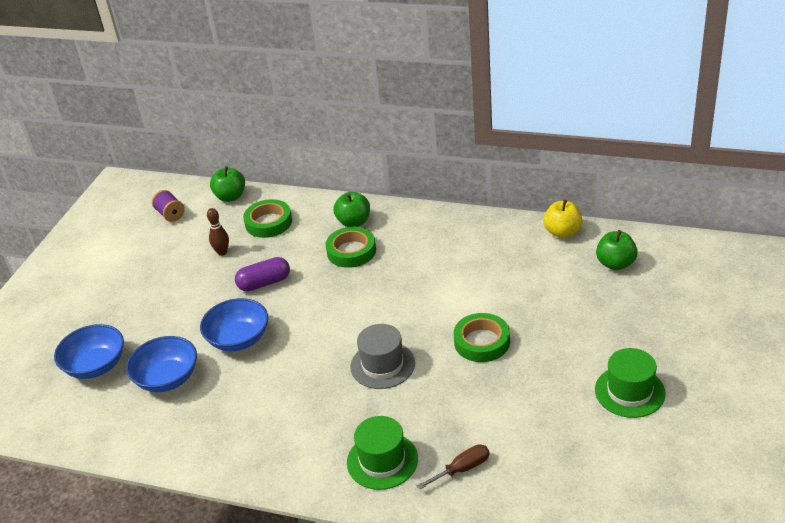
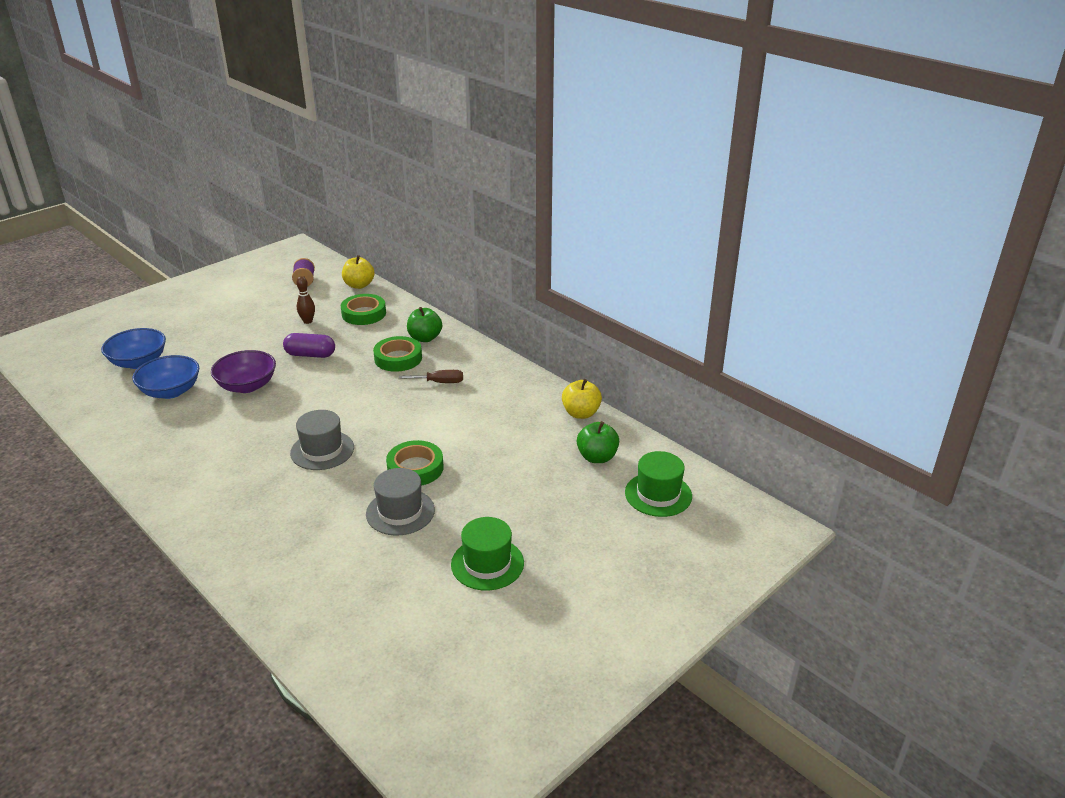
camera: 25 degrees right, 5 degrees down
(230, 197) = (359, 285): green apple -> yellow apple
(238, 339) = (247, 386): blue bowl -> purple bowl
(382, 460) = (239, 519): green hat -> green hat (658, 494)
(462, 469) = (287, 555): brown screwdriver -> brown screwdriver (439, 382)
(513, 385) = (400, 512): none -> grey hat

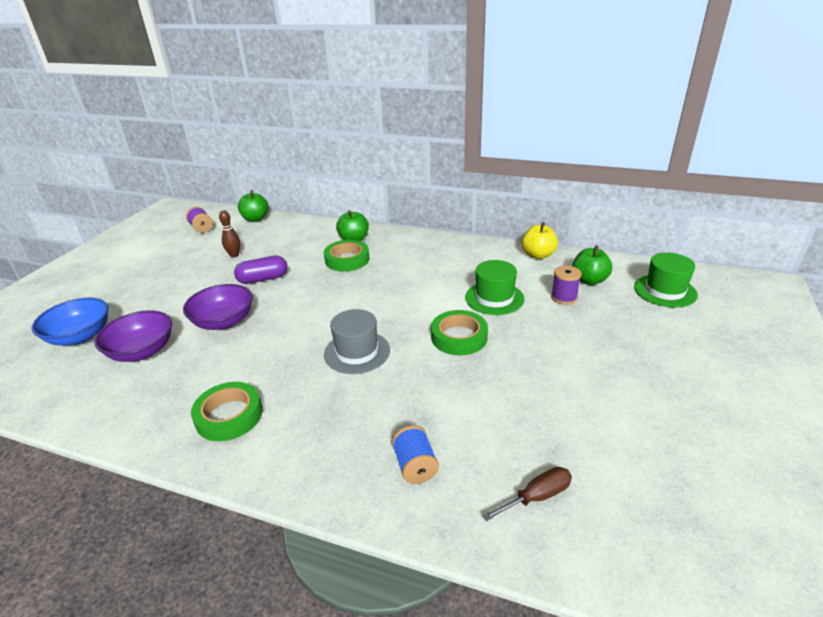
camera: 25 degrees left, 0 degrees up
(171, 391) = (142, 351): blue bowl -> purple bowl
(278, 553) = (415, 466): none -> blue spool
(359, 285) = (255, 219): yellow apple -> green apple
(364, 313) = (281, 237): green tape -> green tape (229, 416)
(400, 512) = (489, 378): grey hat -> none
(439, 382) = (402, 266): brown screwdriver -> brown screwdriver (537, 497)
(487, 564) = (615, 393): green hat -> green hat (494, 298)
(550, 465) = (564, 297): none -> purple spool

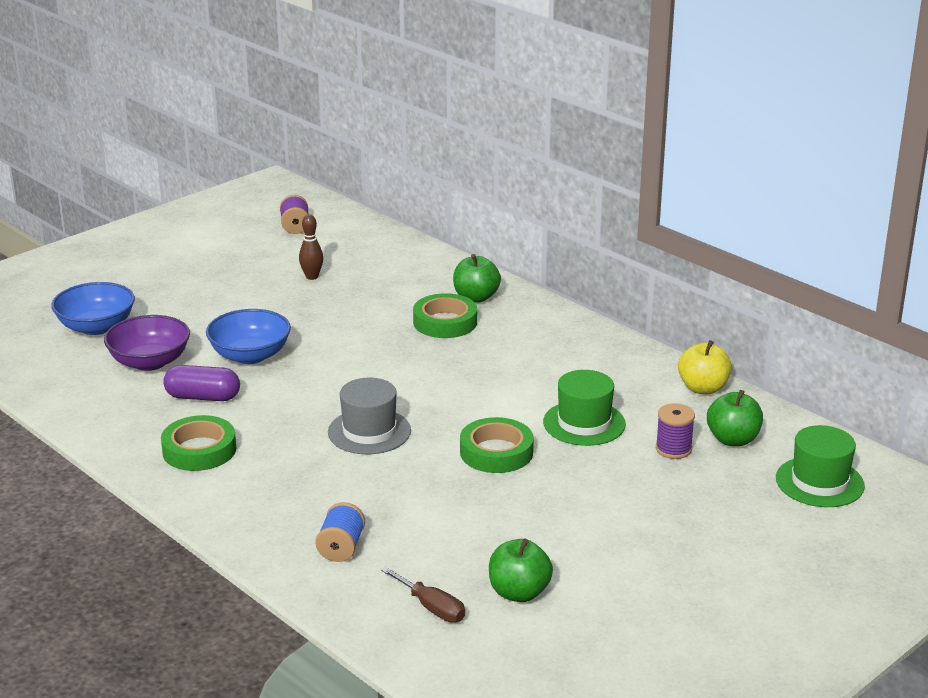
camera: 25 degrees right, 5 degrees down
(224, 321) = (250, 355): purple bowl -> blue bowl
(255, 219) = (371, 231): green apple -> green apple (519, 592)
(263, 279) = (325, 318): purple capsule -> purple capsule (203, 397)
(537, 497) = (431, 607): brown screwdriver -> brown screwdriver turned 45 degrees clockwise

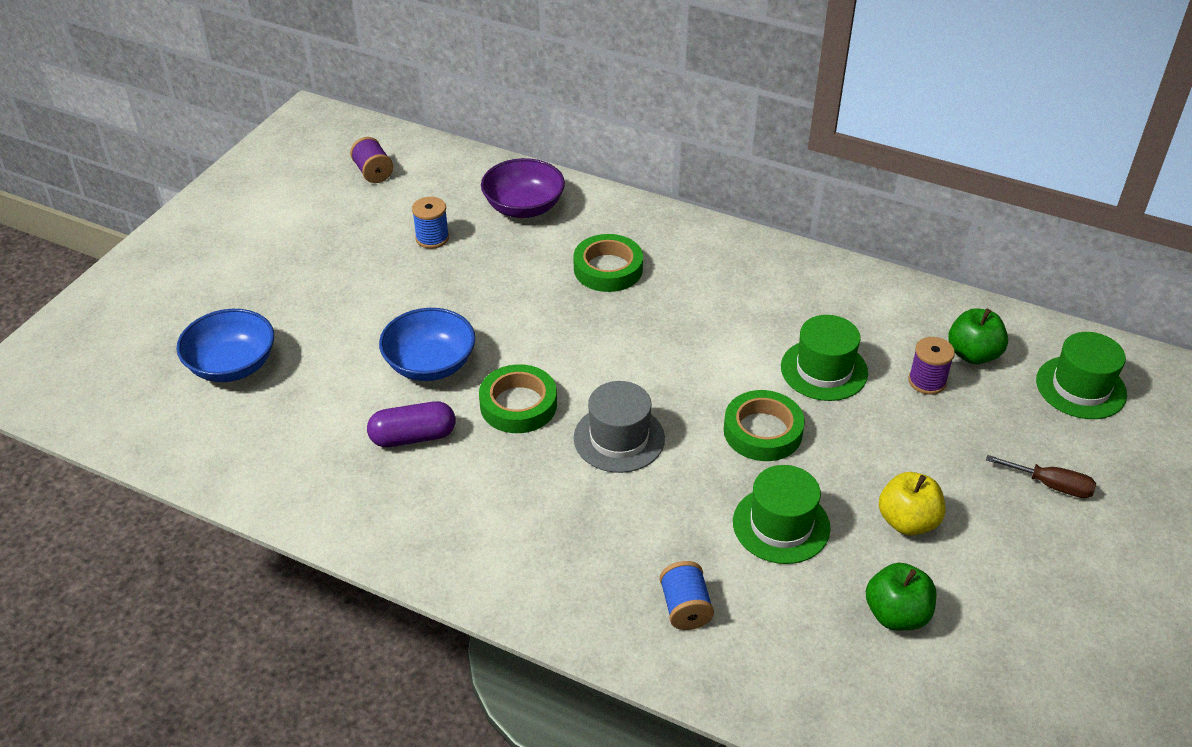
camera: 20 degrees left, 15 degrees up
(150, 362) = (324, 401): purple bowl -> purple bowl (524, 207)
(199, 450) = (453, 514): green tape -> green tape (518, 405)
(312, 277) = (432, 238): brown bowling pin -> blue spool
(431, 607) = (824, 662): brown screwdriver -> brown screwdriver (1051, 485)
(464, 514) = (781, 525): none -> green hat
(476, 297) = (619, 228): green apple -> none
(703, 388) = (906, 295): yellow apple -> yellow apple (907, 521)

